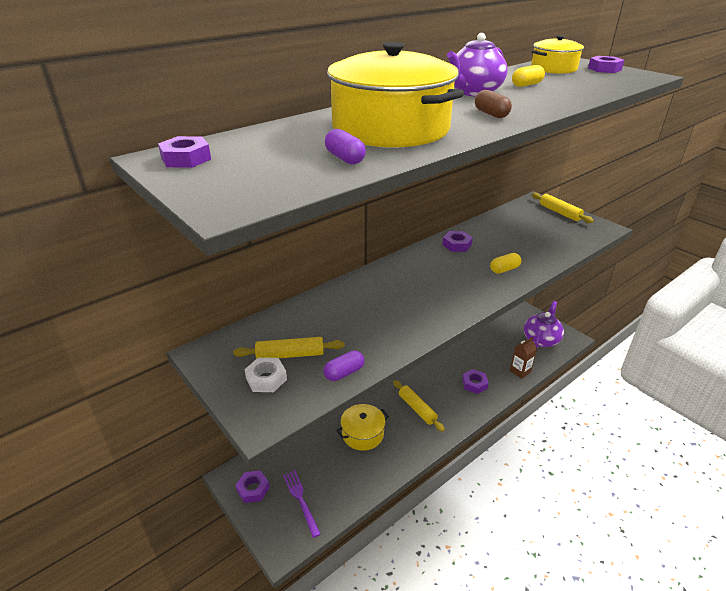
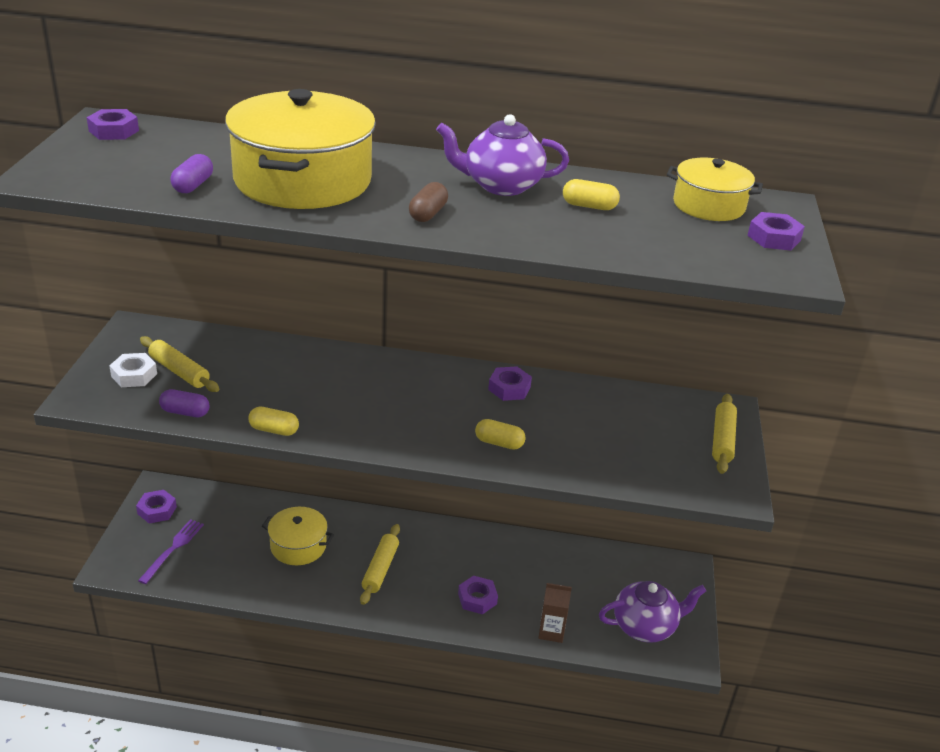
camera: 45 degrees right, 0 degrees up
(409, 342) = (274, 430): none -> yellow capsule

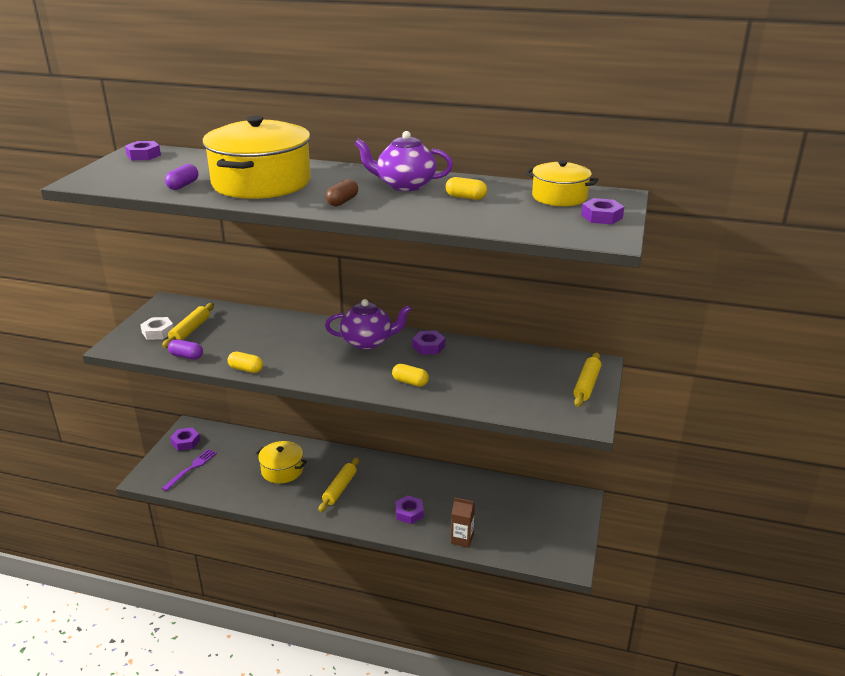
camera: 10 degrees right, 5 degrees down
(179, 371) = (190, 330): yellow rolling pin -> yellow rolling pin turned 60 degrees clockwise
(645, 626) = (538, 539): purple teapot -> purple teapot (368, 342)

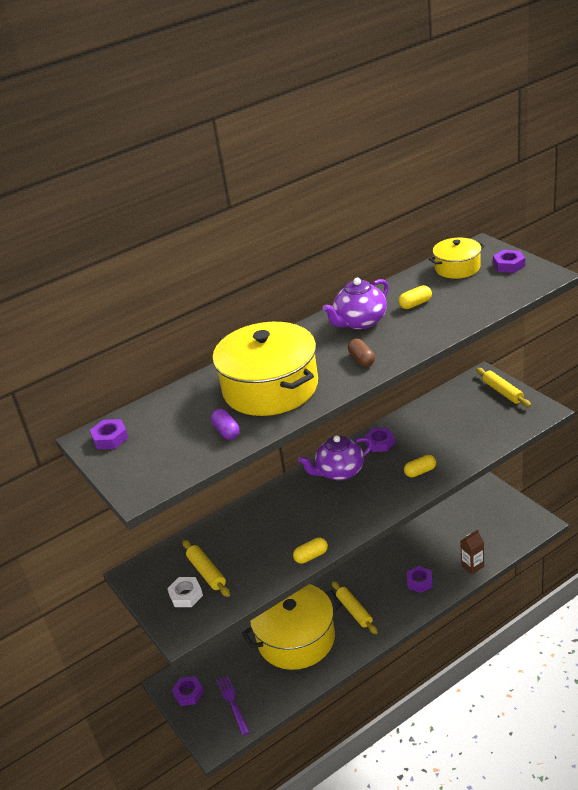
camera: 45 degrees left, 5 degrees up
(186, 356) = (251, 588): purple capsule -> none
(282, 470) = (296, 639): yellow pot -> yellow pot, size x1.86
(368, 342) = (339, 472): purple teapot -> purple teapot turned 150 degrees counterclockwise

